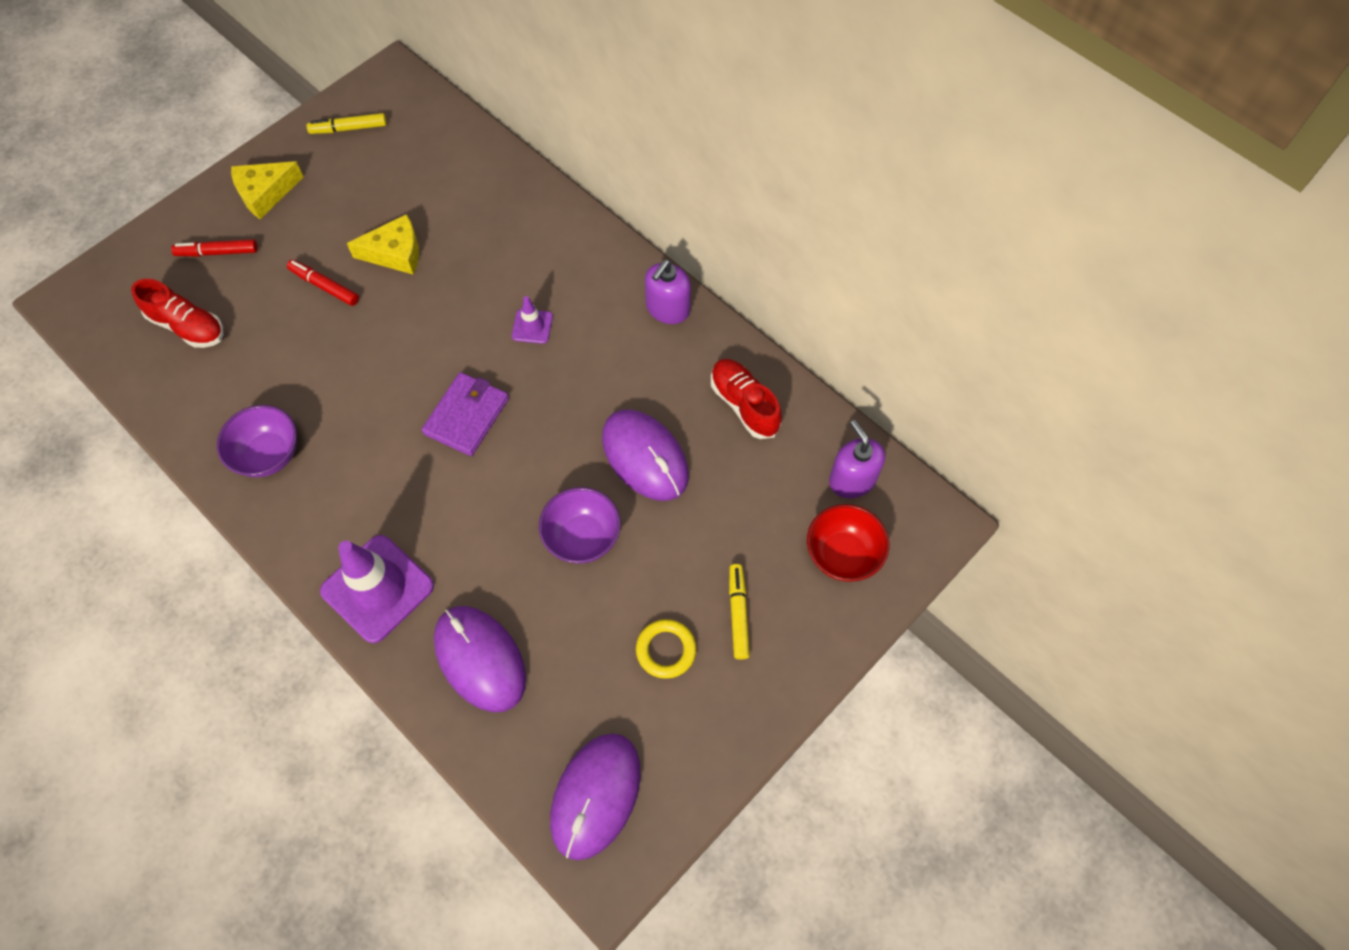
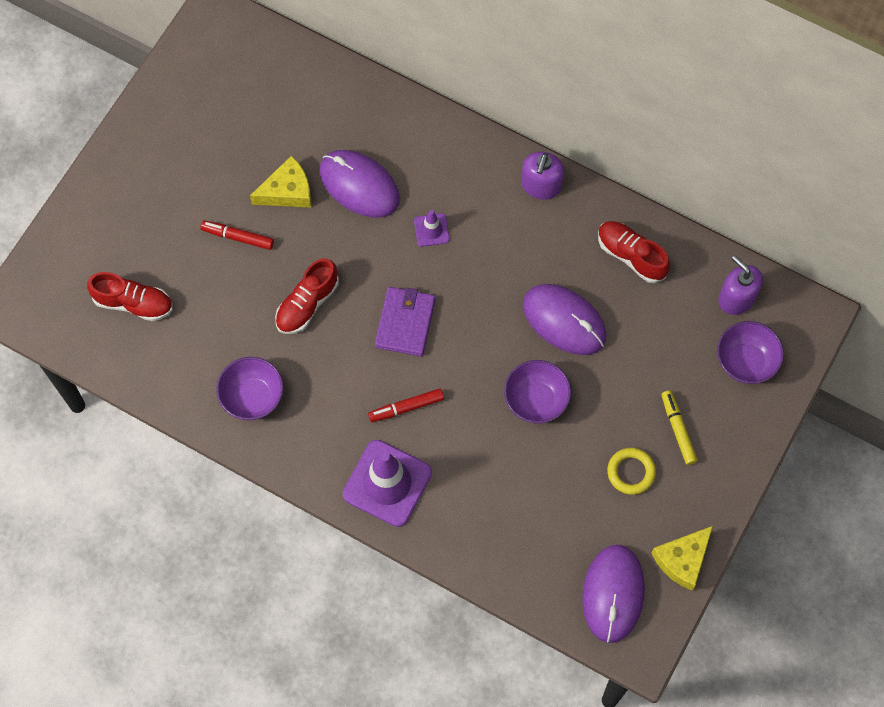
camera: 15 degrees left, 5 degrees up
(217, 252) = (129, 228): red marker -> red marker (406, 407)
(265, 193) = (147, 162): yellow cheese -> yellow cheese (682, 560)
(348, 128) = (196, 80): yellow marker -> none
(368, 371) = (307, 304): none -> red shoe
(480, 659) = (489, 516): purple mouse -> purple mouse (359, 185)
(842, 555) = (745, 362): red bowl -> purple bowl

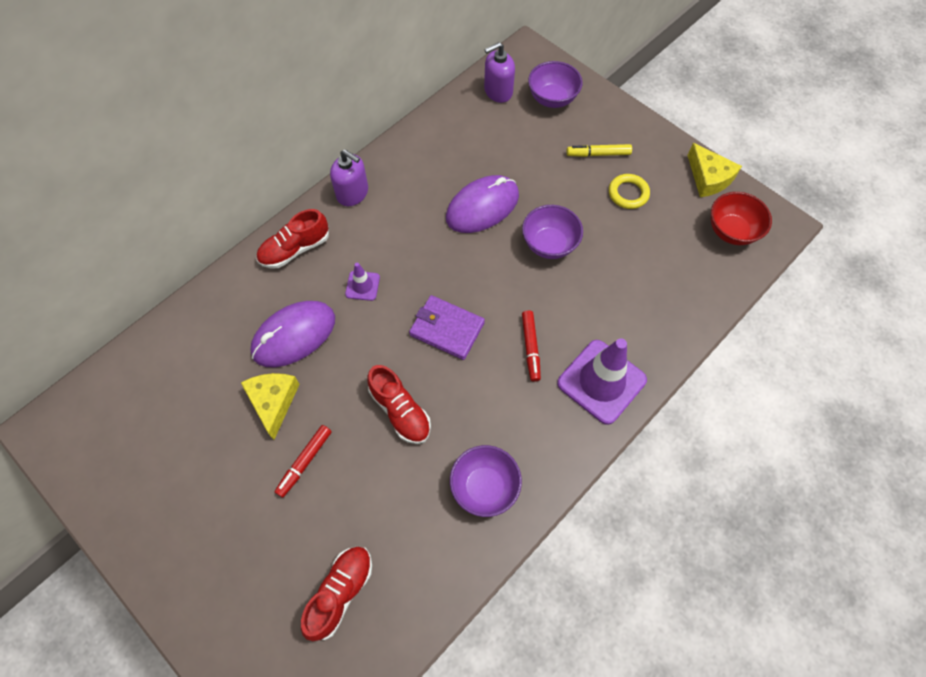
camera: 75 degrees left, 5 degrees down
(613, 594) = (731, 231): purple mouse -> red bowl
(631, 255) = (439, 147): red shoe -> red shoe (295, 249)

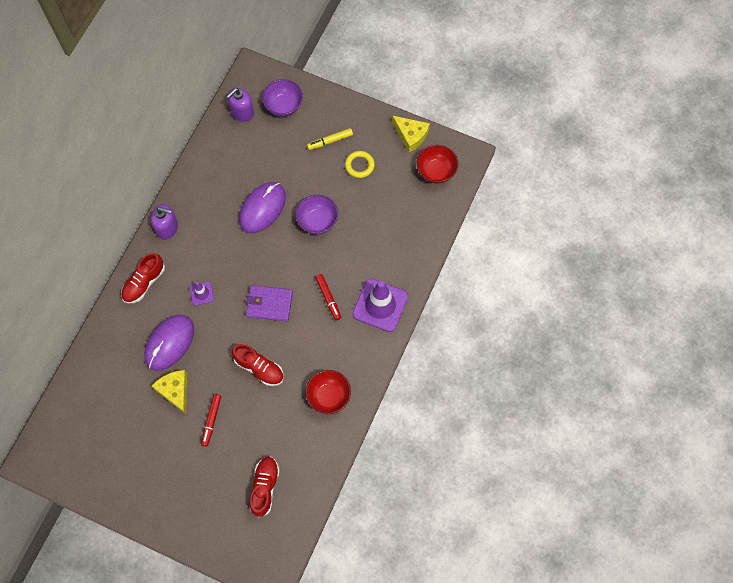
camera: 20 degrees left, 5 degrees up
(484, 487) = (329, 396): purple bowl -> red bowl

